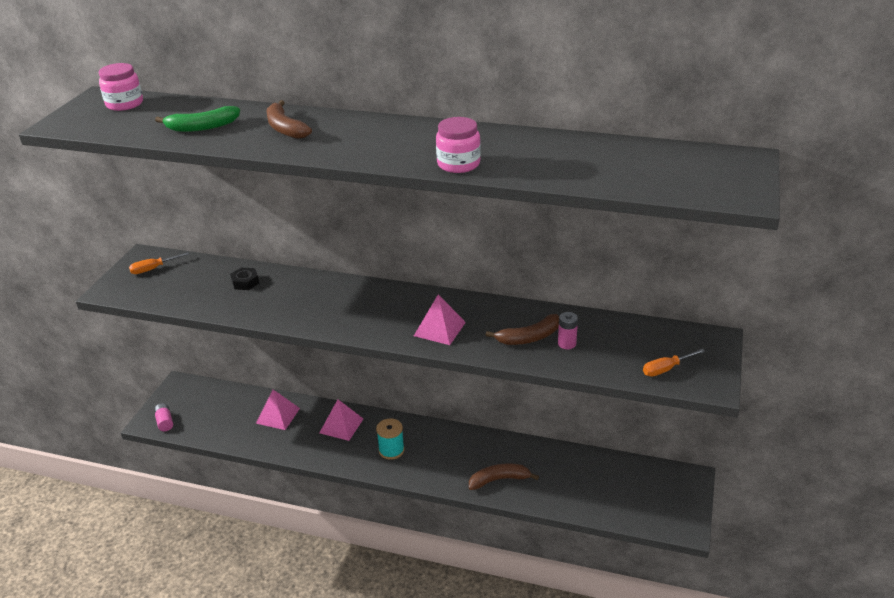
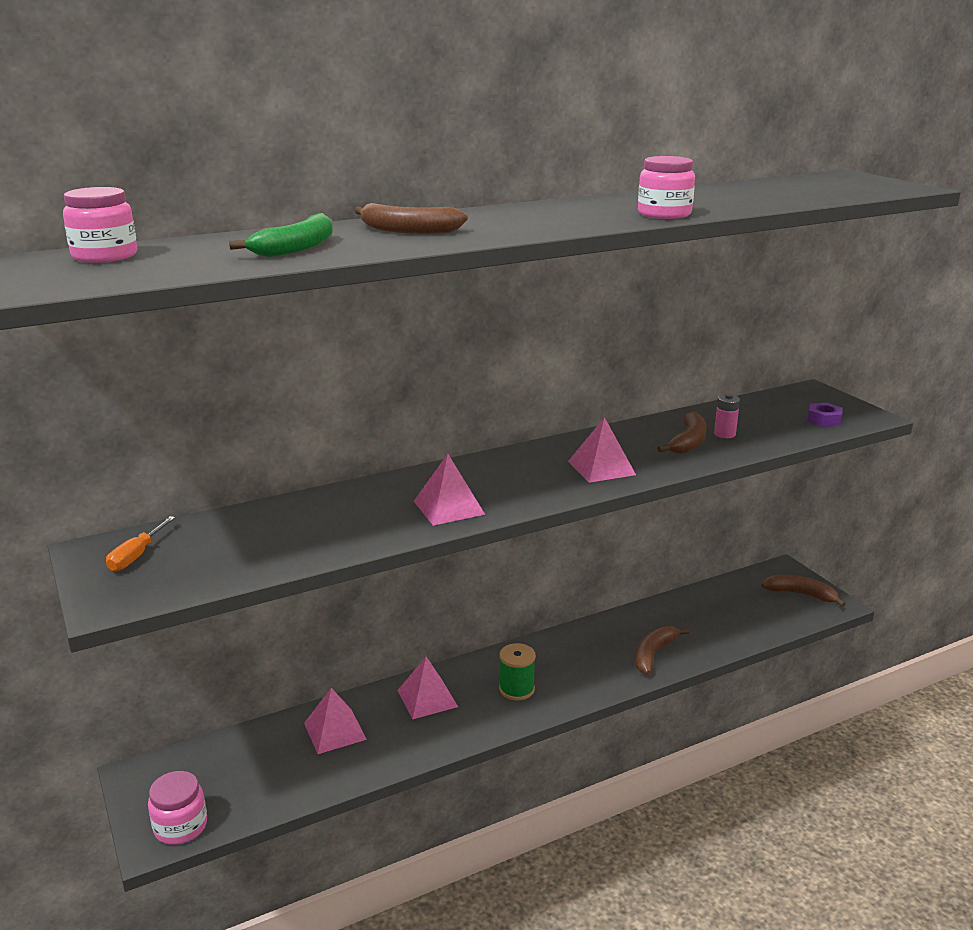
camera: 45 degrees left, 10 degrees down
(165, 422) = (180, 826): pink battery -> pink jar
(245, 282) = (304, 517): black nut -> none
(315, 313) = (449, 507): none -> pink pyramid
(391, 450) = (516, 689): turquoise spool -> green spool
(666, 369) = (824, 420): orange screwdriver -> purple nut
(670, 503) = (801, 594): none -> brown banana

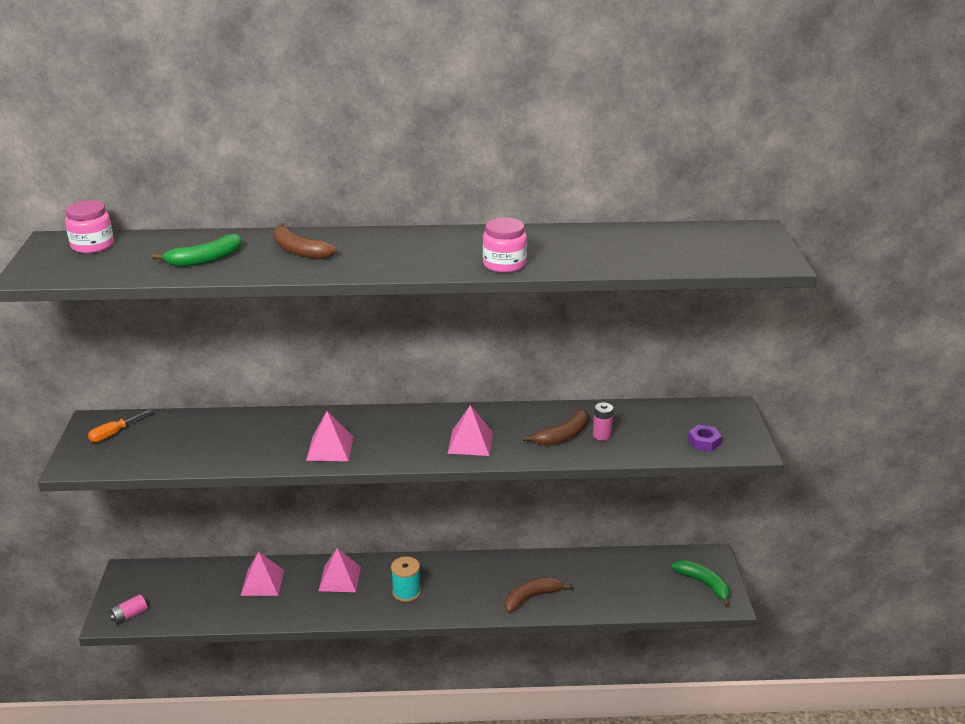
camera: 25 degrees right, 5 degrees up
(180, 826) = (129, 616): pink jar -> pink battery
(516, 689) = (406, 592): green spool -> turquoise spool
(801, 594) = (704, 584): brown banana -> green banana

